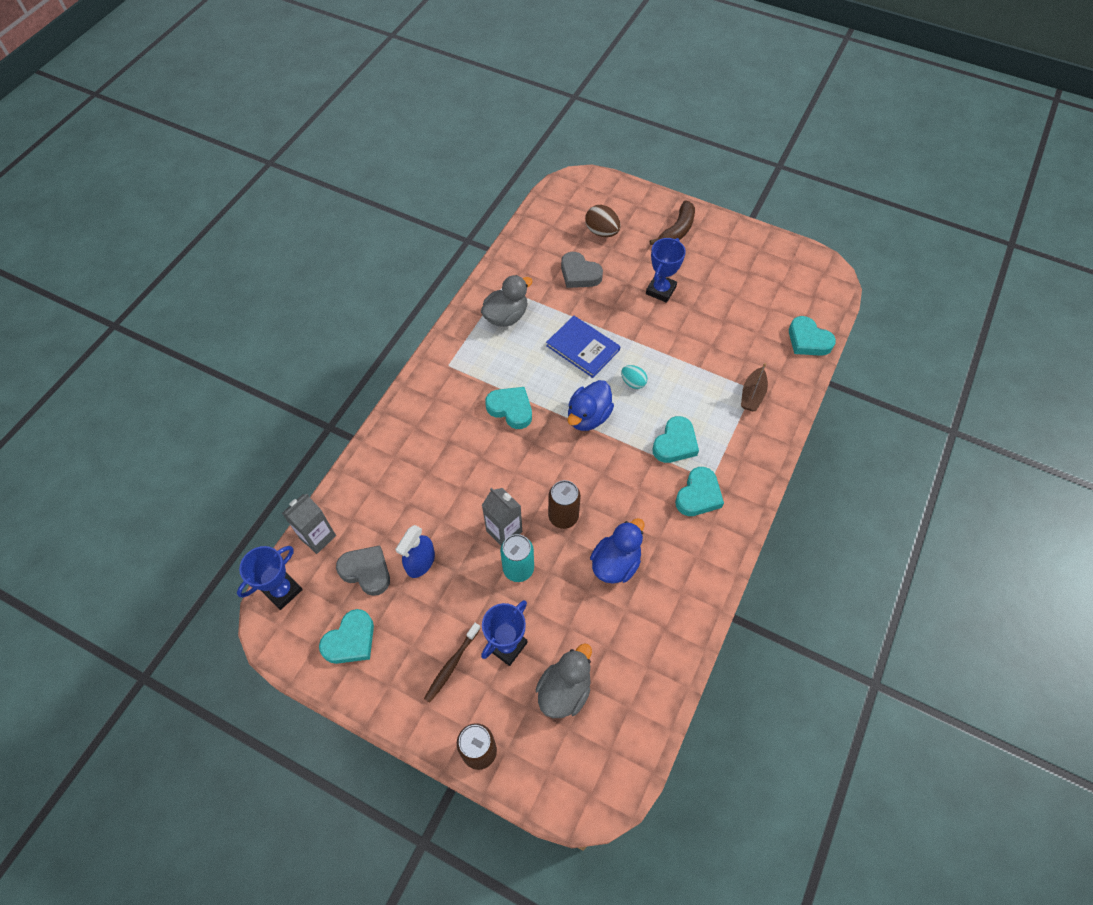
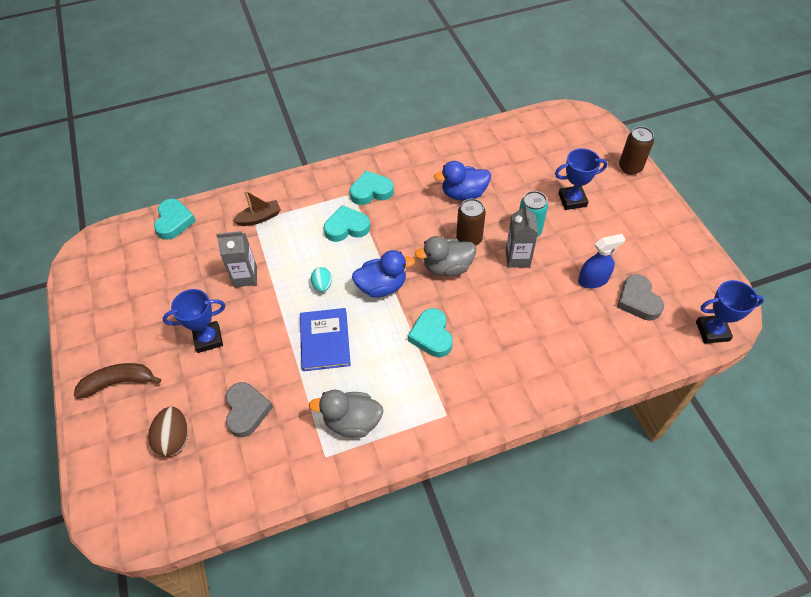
camera: 135 degrees left, 5 degrees down
(318, 537) = (662, 350): grey carton -> grey carton (245, 277)
(350, 640) = (676, 267): turquoise heart -> none
(451, 665) = (616, 213): brown toothbrush -> none
(564, 690) = (556, 161): grey duck -> grey duck (447, 268)

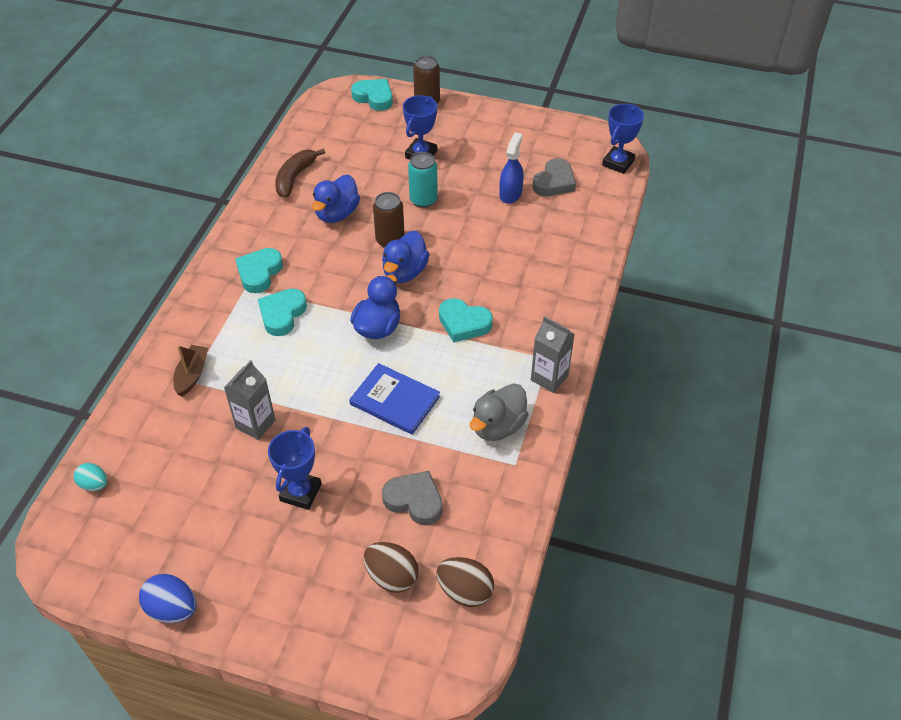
camera: 55 degrees left, 5 degrees down
(80, 333) = (172, 609): none -> blue egg
(119, 382) = (277, 598): brown banana -> brown banana (295, 177)
(174, 221) = (111, 450): turquoise heart -> turquoise heart (374, 97)
(190, 495) = (465, 591): none -> brown egg
(322, 285) = (331, 369): turquoise egg -> turquoise egg (94, 484)
(447, 268) = (405, 272): grey duck -> blue duck
(517, 258) = (443, 223): grey carton -> grey carton (549, 378)
(638, 300) = (554, 182): grey heart -> grey heart turned 75 degrees counterclockwise

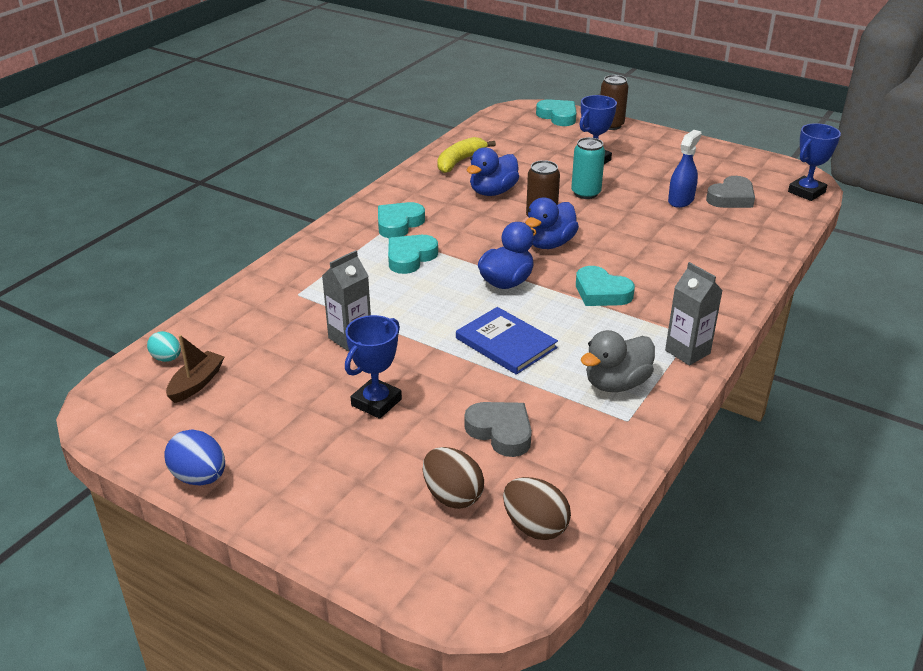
camera: 15 degrees right, 15 degrees down
(192, 375) = (301, 289): brown boat -> brown boat (196, 383)
(295, 177) = (460, 161): brown banana -> yellow banana

